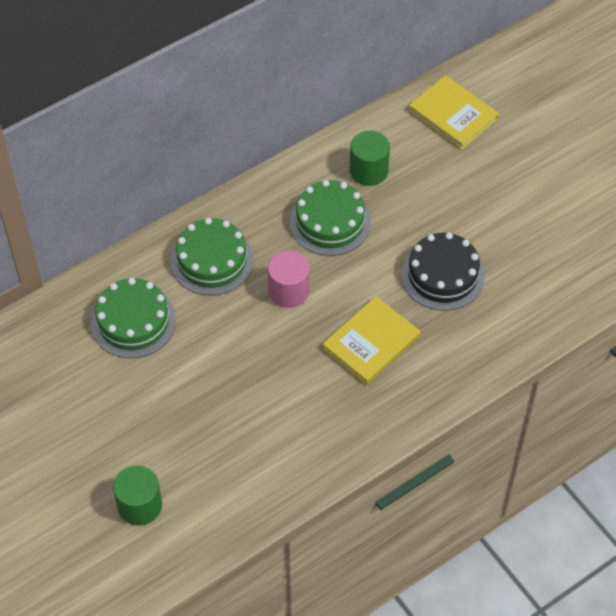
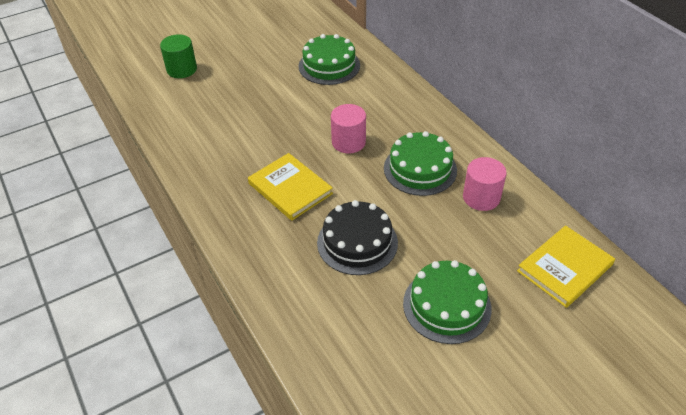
camera: 95 degrees right, 10 degrees down
(212, 260) = (381, 102): green cake -> green cake (447, 305)
(368, 171) = (481, 197): green cylinder -> pink cylinder

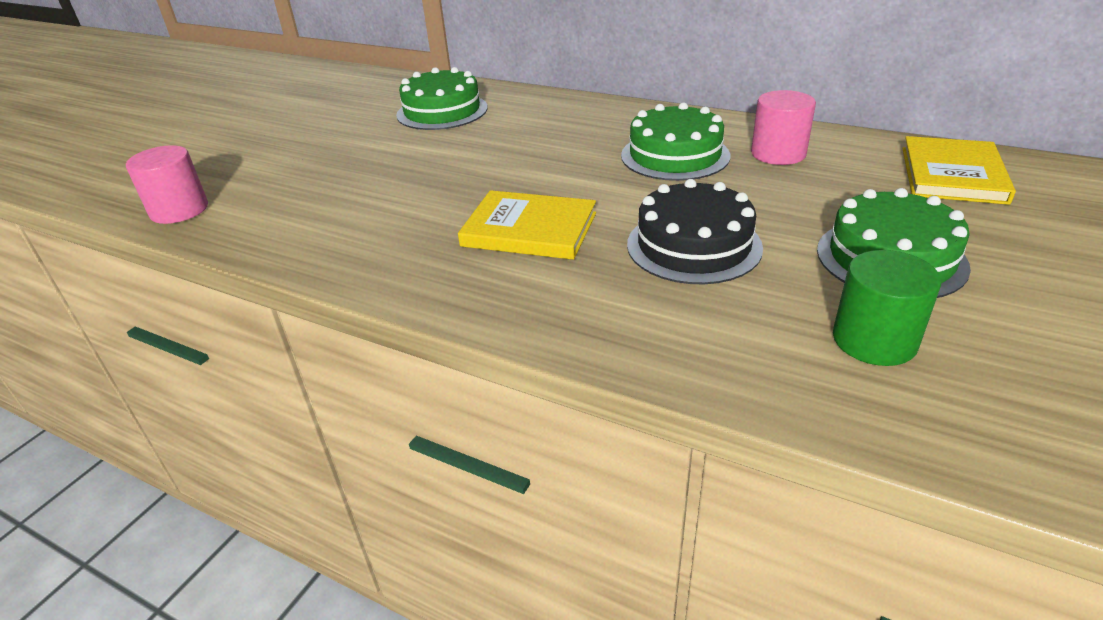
camera: 30 degrees left, 10 degrees down
(182, 69) = (218, 173): green cylinder -> green cylinder (874, 340)
(348, 142) = (553, 162): pink cylinder -> pink cylinder (179, 210)

